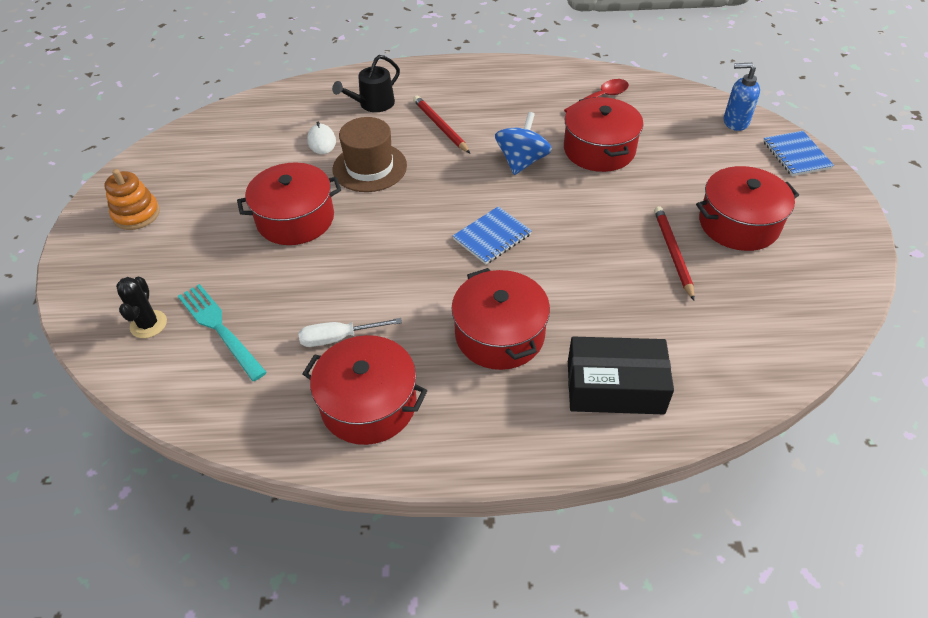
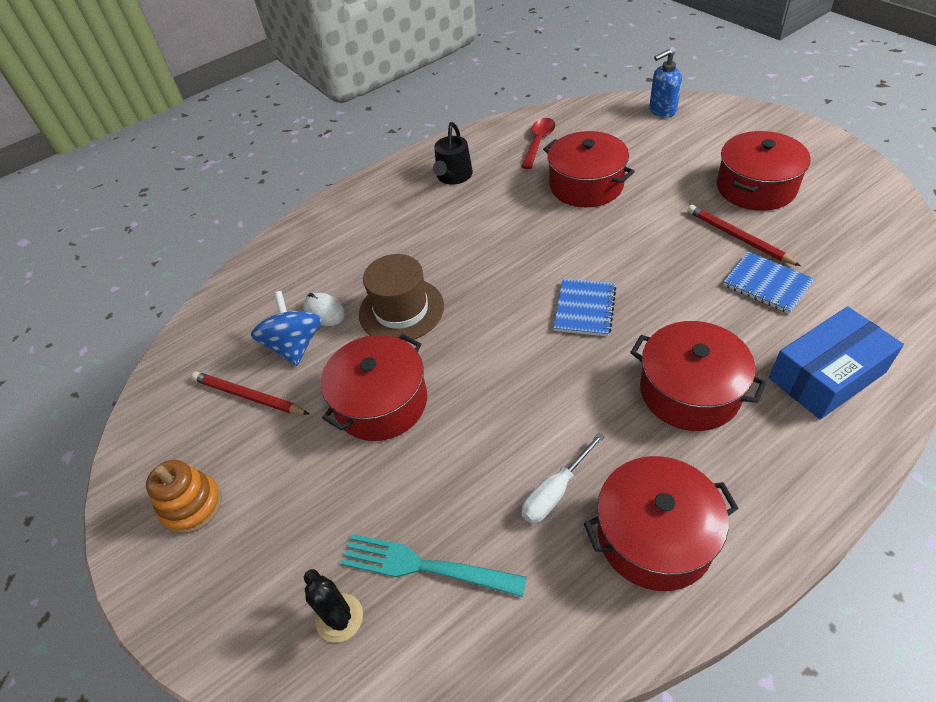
camera: 30 degrees left, 0 degrees up
(373, 104) = (338, 249): black watering can -> black watering can (453, 176)
(440, 126) = (427, 236): red pencil -> red pencil (248, 396)
(522, 161) = (534, 229): blue spinning top -> blue spinning top (295, 345)
(615, 387) = (827, 375): black box -> blue box
(796, 155) = (732, 114): blue notebook -> blue notebook (767, 284)

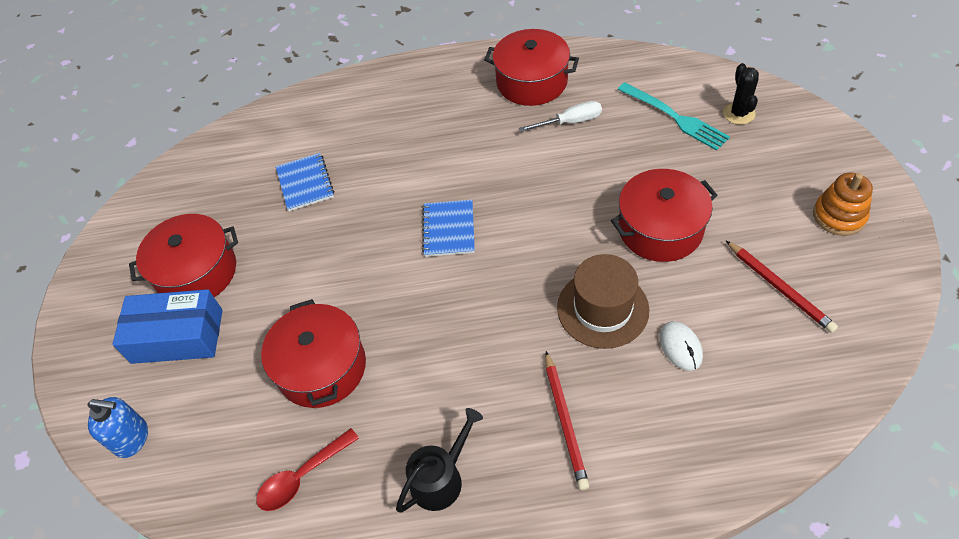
camera: 150 degrees left, 5 degrees up
(295, 345) = (722, 321): blue spinning top -> none
(585, 309) = (448, 229): blue notebook -> blue notebook turned 45 degrees counterclockwise
(689, 391) = (437, 140): red pot -> none
(738, 237) = (273, 231): red pencil -> red pencil (565, 421)
(827, 375) = (349, 113): blue box -> blue box (177, 336)

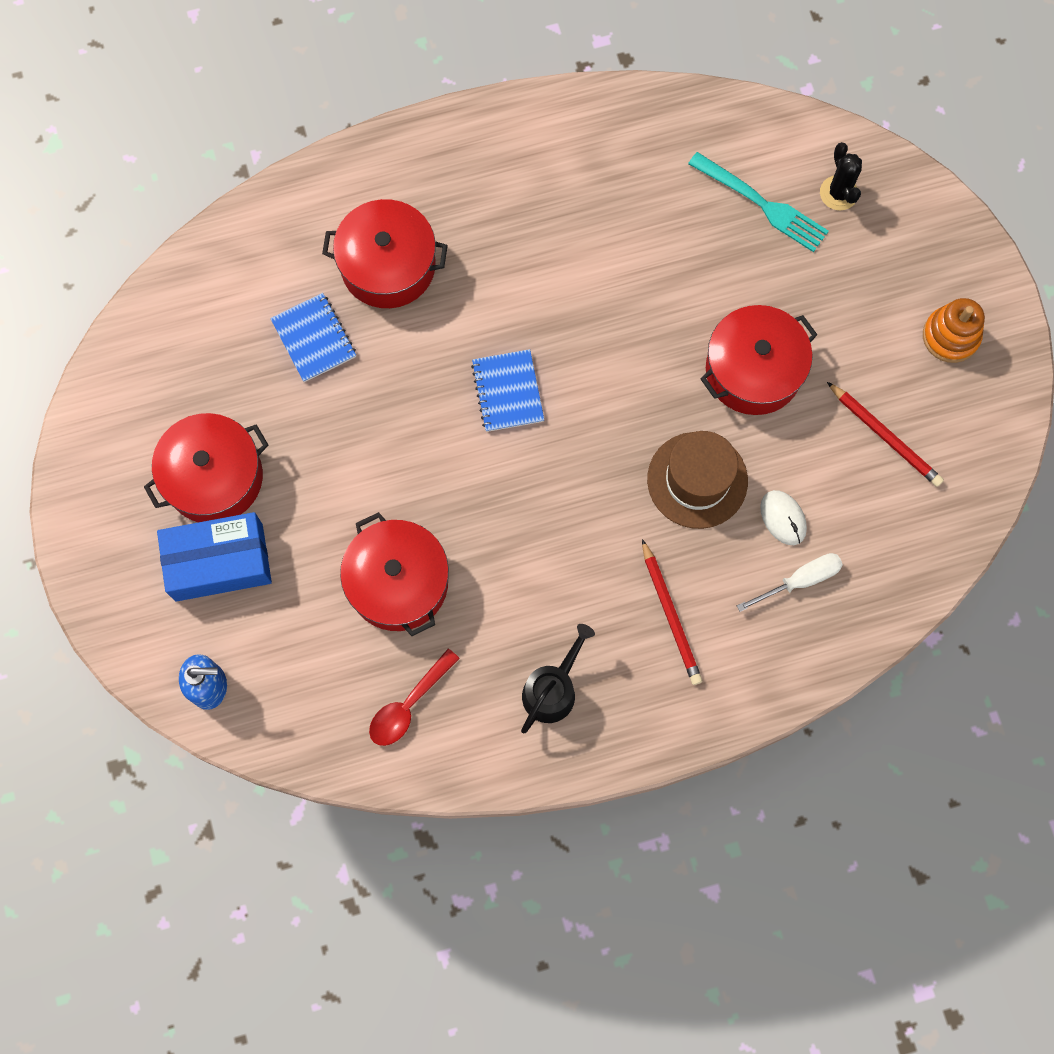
camera: 15 degrees left, 20 degrees up
(531, 82) = (576, 155): red pot -> red pot (388, 265)
(570, 122) = (633, 219): white screwdriver -> white screwdriver (800, 580)

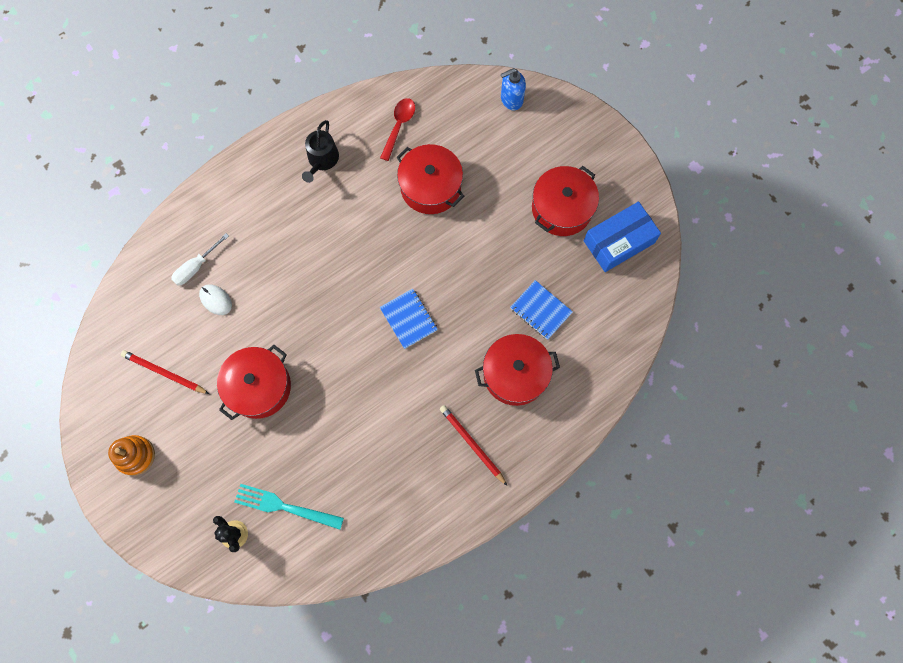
camera: 160 degrees right, 0 degrees up
(219, 562) = (536, 164): blue box -> blue box (619, 242)
(670, 614) = (267, 222): red pencil -> red pencil (472, 444)
(697, 480) = (274, 305): brown hat -> none

